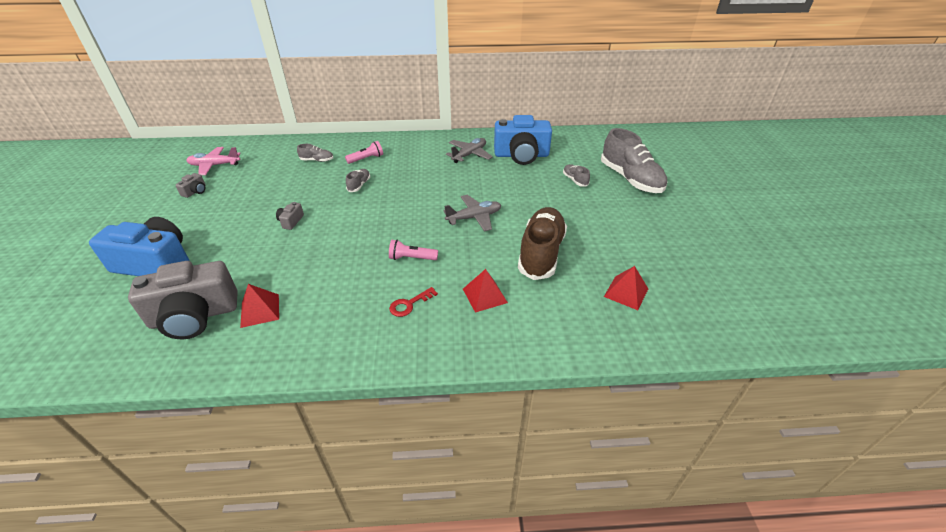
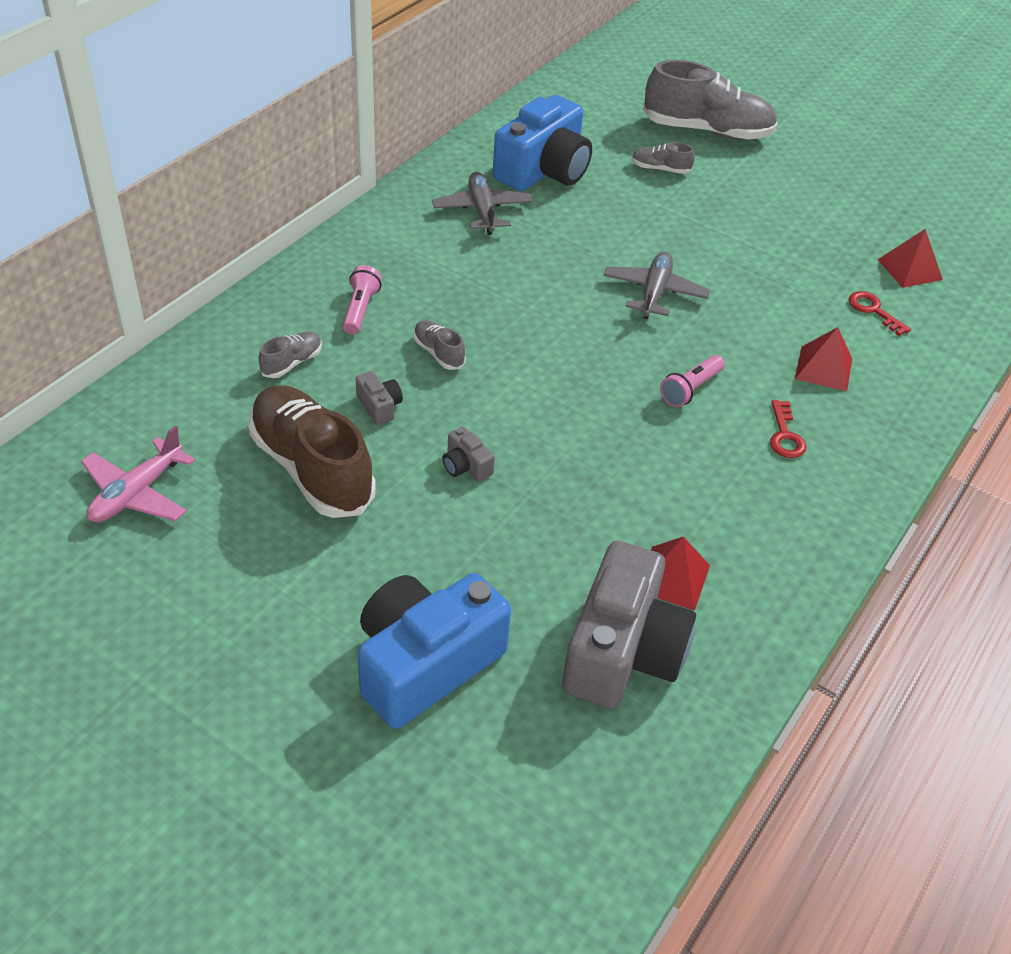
camera: 55 degrees left, 5 degrees up
(195, 191) = (216, 549): grey camera -> grey camera (379, 406)
(541, 253) = (786, 284): brown shoe -> brown shoe (312, 468)
(564, 294) = (874, 311): none -> red key

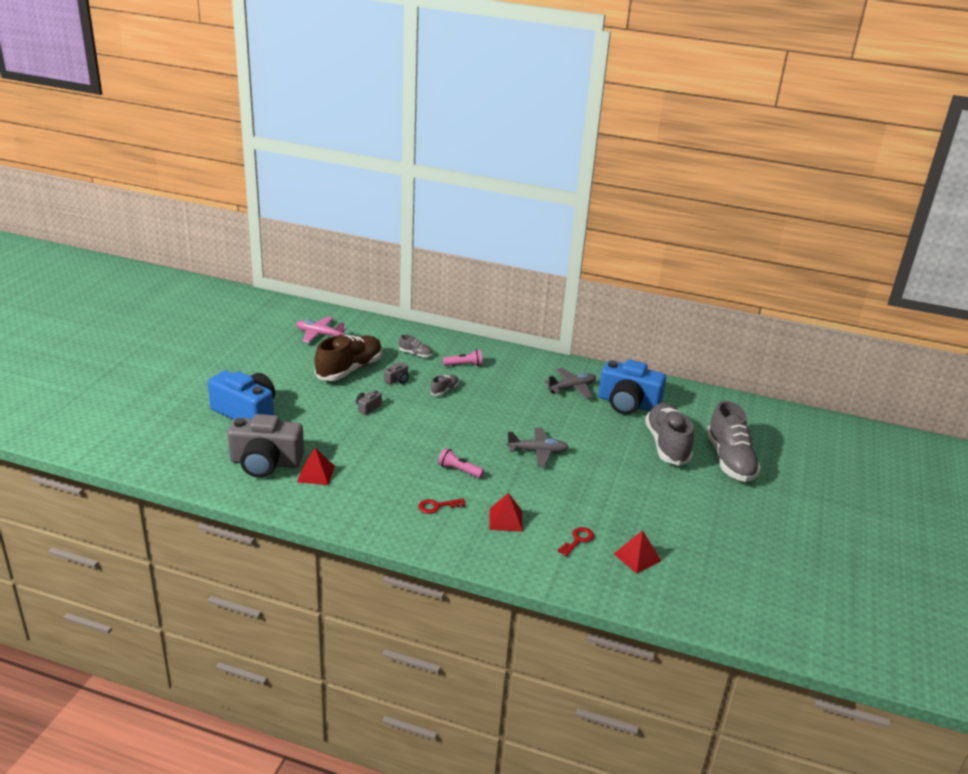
camera: 75 degrees right, 15 degrees down
(660, 169) = (667, 445): grey shoe -> grey shoe, size x2.26

